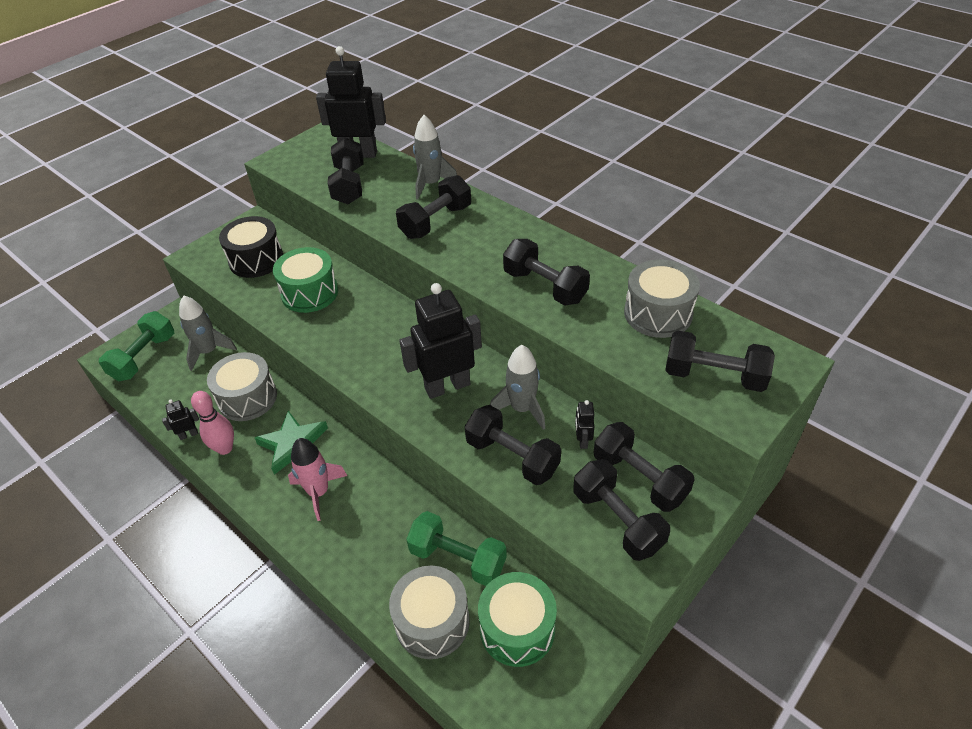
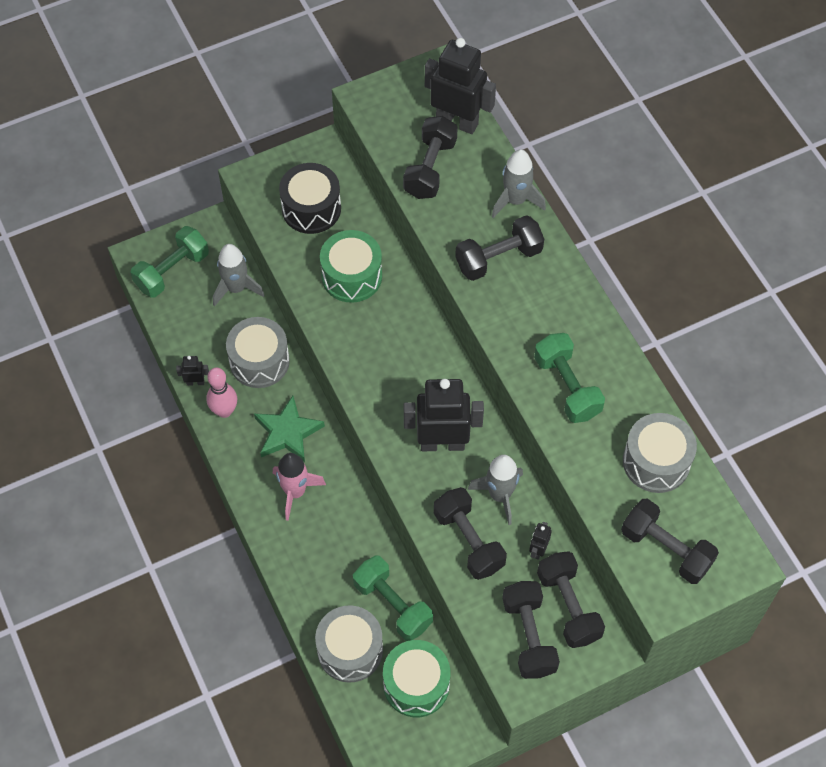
camera: 20 degrees right, 15 degrees up
(545, 286) = (567, 387): black dumbbell -> green dumbbell

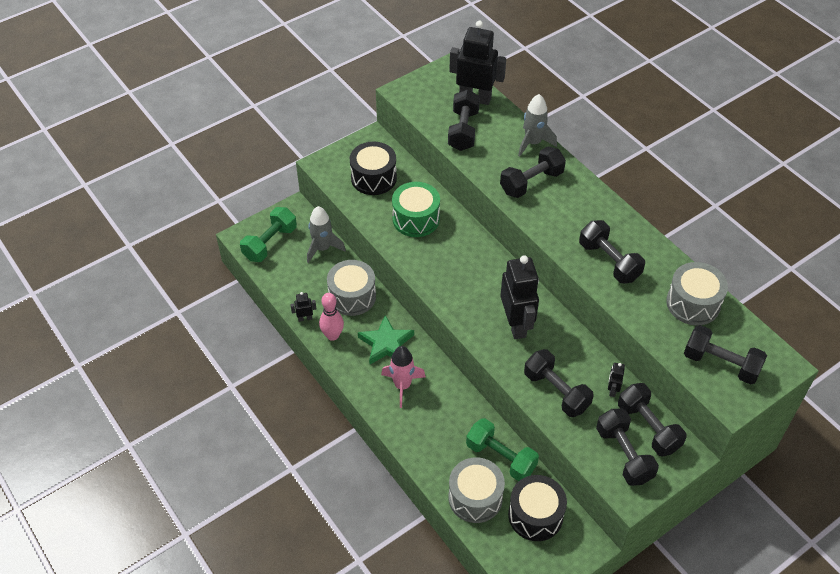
camera: 10 degrees left, 10 degrees down
(416, 684) = (535, 515): green drum -> black drum
(442, 443) = (516, 324): black robot -> black robot turned 90 degrees clockwise
(499, 495) = (571, 355): grey rocket -> none
(567, 387) = (609, 261): green dumbbell -> black dumbbell

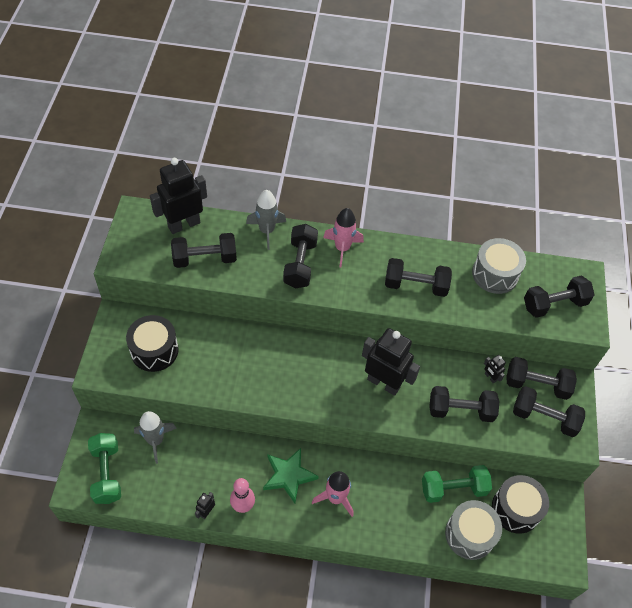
camera: 50 degrees left, 5 degrees up
(352, 296) = (222, 460): grey drum -> none
(416, 219) = (225, 359): green drum -> none
(463, 130) = (205, 258): black dumbbell -> black dumbbell turned 60 degrees counterclockwise
(579, 194) = (342, 248): none -> pink rocket

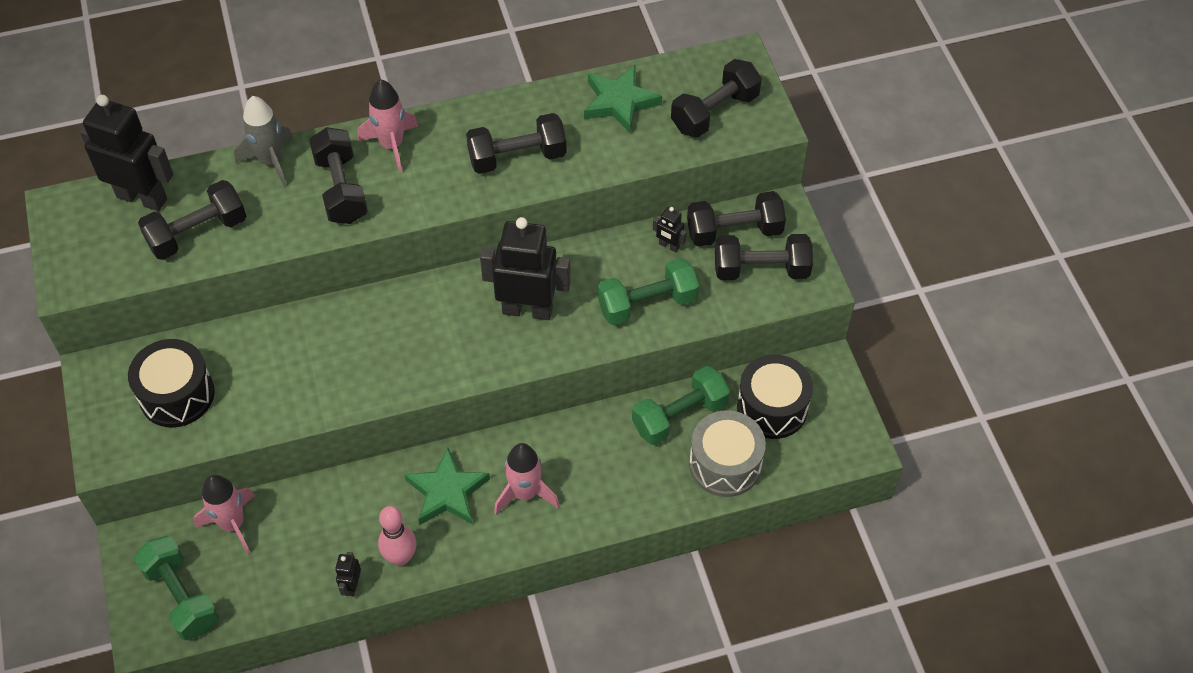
camera: 20 degrees left, 0 degrees up
(156, 441) = (232, 524): grey rocket -> pink rocket
(184, 224) = (142, 197): black robot -> black robot turned 75 degrees clockwise
(460, 410) = (647, 304): black dumbbell -> green dumbbell
(495, 274) = (619, 102): grey drum -> green star

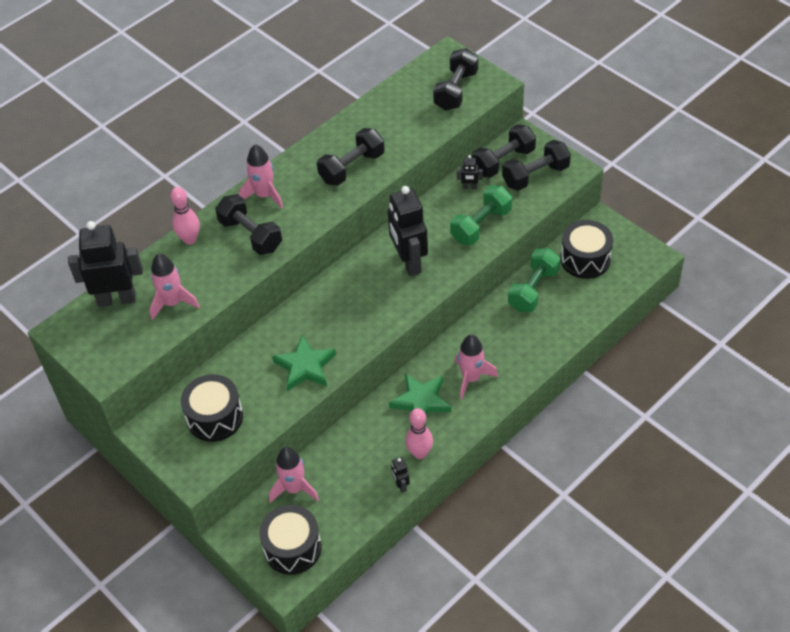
camera: 25 degrees left, 5 degrees down
(182, 596) = (292, 548): green dumbbell -> black drum
(197, 233) = (173, 303): black dumbbell -> pink rocket
(271, 161) = (190, 239): grey rocket -> pink bowling pin
(527, 310) = (409, 262): black robot -> black robot turned 90 degrees counterclockwise
(619, 102) = (392, 109): green star -> green star (305, 366)
(725, 464) = (580, 303): grey drum -> none

